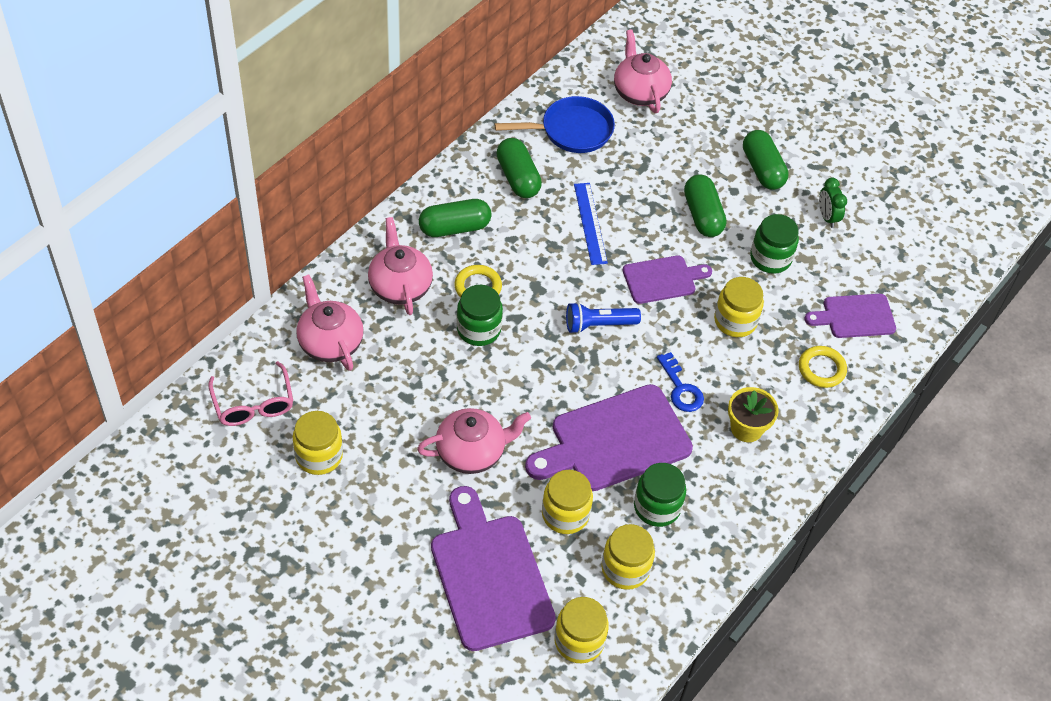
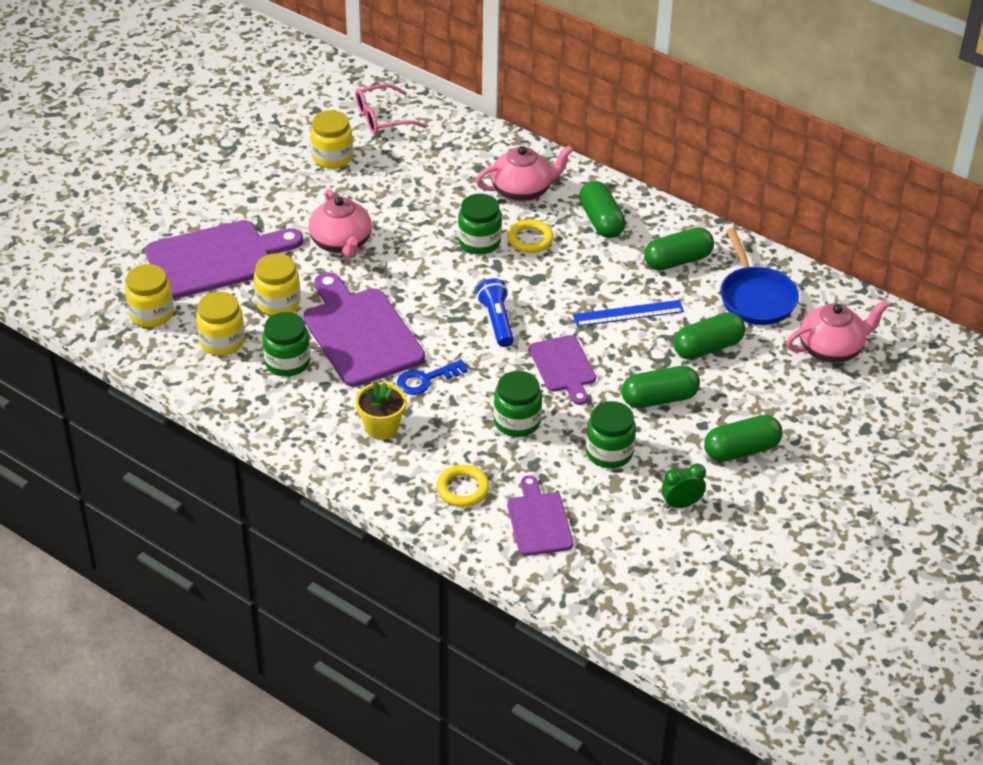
camera: 90 degrees right, 10 degrees down
(330, 342) = (452, 154): pink teapot -> none
(637, 173) = (707, 348): none -> green capsule
(735, 321) = (517, 422): yellow jar -> green jar

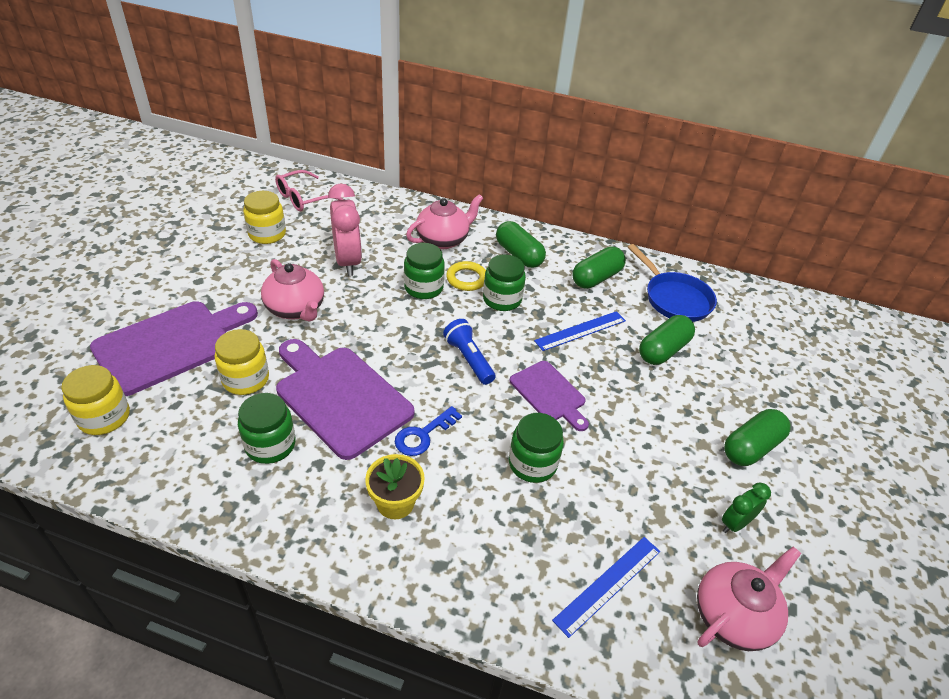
camera: 20 degrees left, 0 degrees up
(222, 341) = (191, 435): yellow jar -> none
(409, 201) = (348, 262): none -> pink clock
(462, 489) = (510, 562): yellow ring -> none
(538, 521) = (608, 584): purple cutting board -> blue ruler
(609, 453) = (636, 479): green jar -> green jar (502, 299)
(659, 398) = (650, 409): green capsule -> none
(831, 349) = (760, 333): pink teapot -> pink teapot (733, 615)

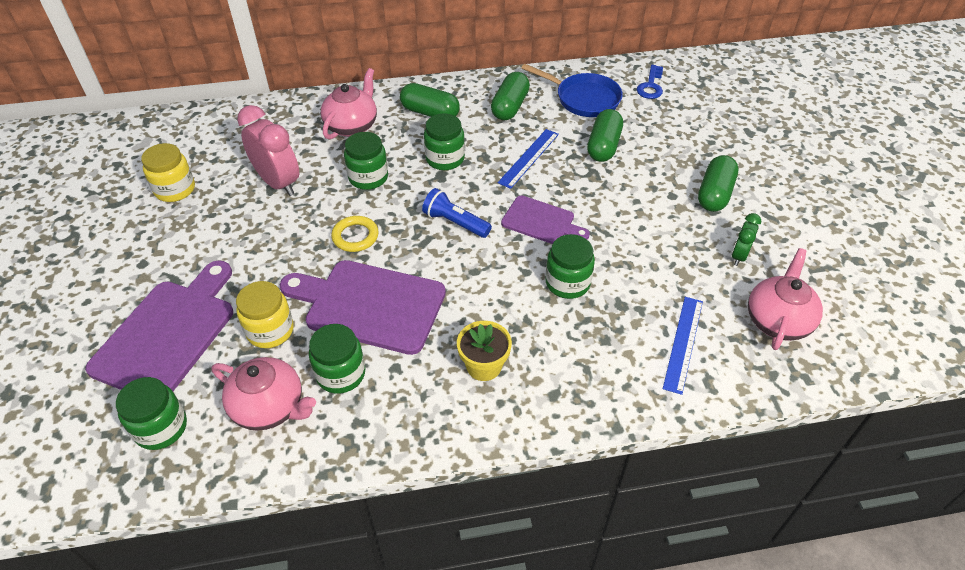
camera: 25 degrees left, 5 degrees up
(104, 417) = (161, 428): yellow jar -> green jar
(296, 309) = (264, 247): pink teapot -> pink teapot (270, 407)
(303, 198) = (181, 139): pink glasses -> none
(423, 435) = (465, 302): blue key -> blue key (651, 86)
(467, 279) = (400, 153): yellow ring -> yellow ring (355, 236)

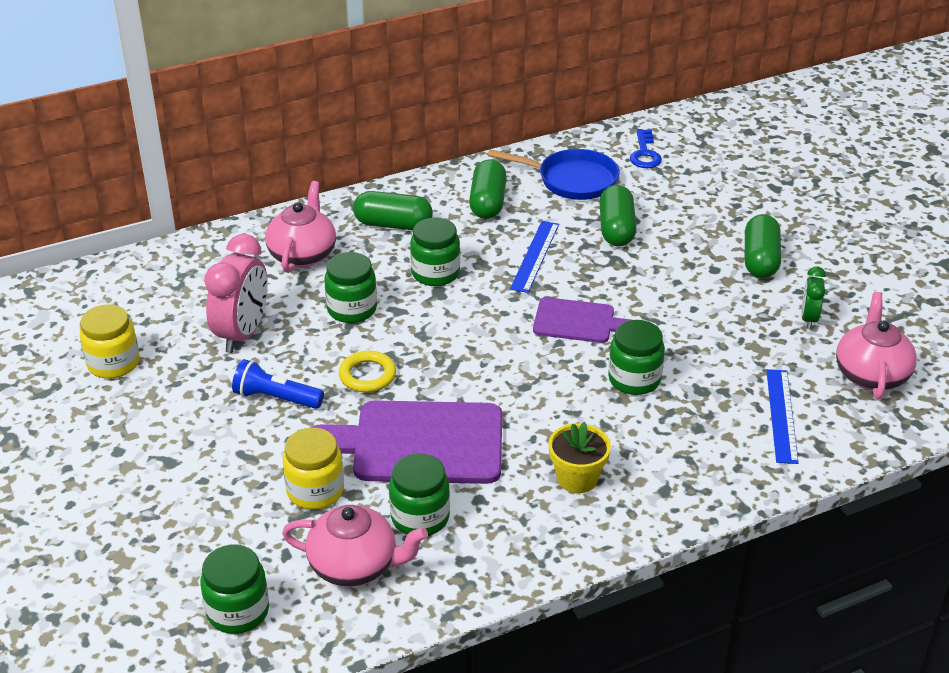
camera: 15 degrees left, 10 degrees down
(168, 334) = (193, 517): purple cutting board -> none
(278, 183) = (242, 334): pink clock -> pink clock turned 75 degrees clockwise
(455, 223) = (479, 340): blue flashlight -> blue flashlight (276, 398)

